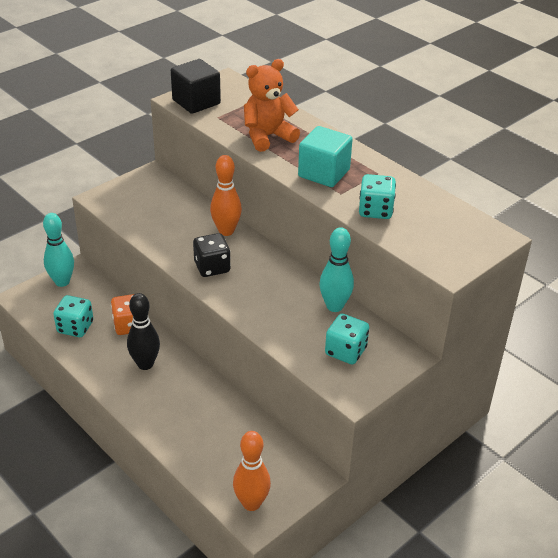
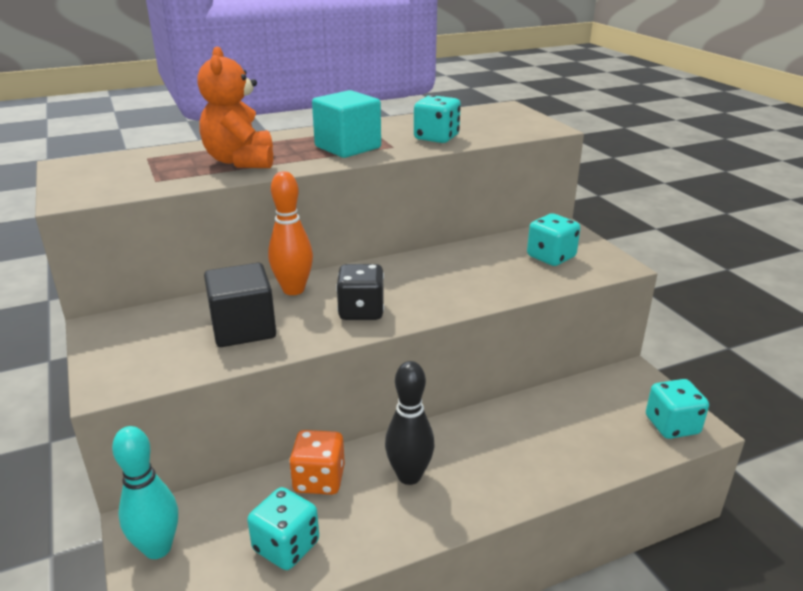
camera: 70 degrees left, 10 degrees down
(196, 102) = (97, 187): black cube -> black cube (243, 328)
(251, 503) = (672, 425): orange bowling pin -> turquoise dice
(334, 306) = (476, 250): turquoise bowling pin -> none

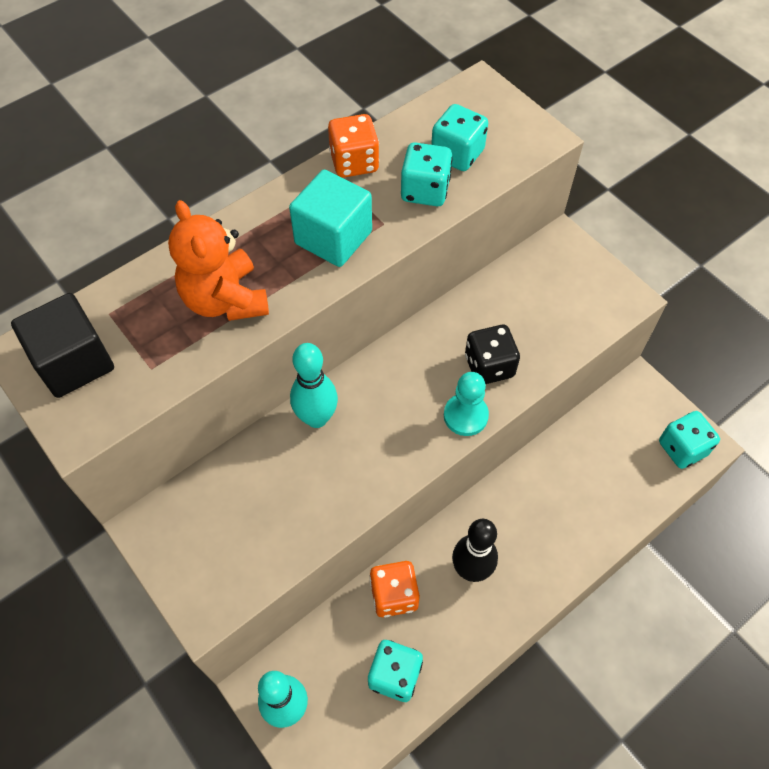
camera: 15 degrees left, 30 degrees up
(243, 328) = (294, 495): black cube -> black cube (74, 362)
(293, 290) = (316, 418): orange bowling pin -> turquoise bowling pin
(361, 311) = (399, 438): black dice -> black dice (489, 366)
(387, 124) = (354, 162): none -> orange dice
(431, 308) = (465, 416): none -> turquoise pawn
(551, 257) = (559, 297): turquoise dice -> turquoise dice (457, 154)

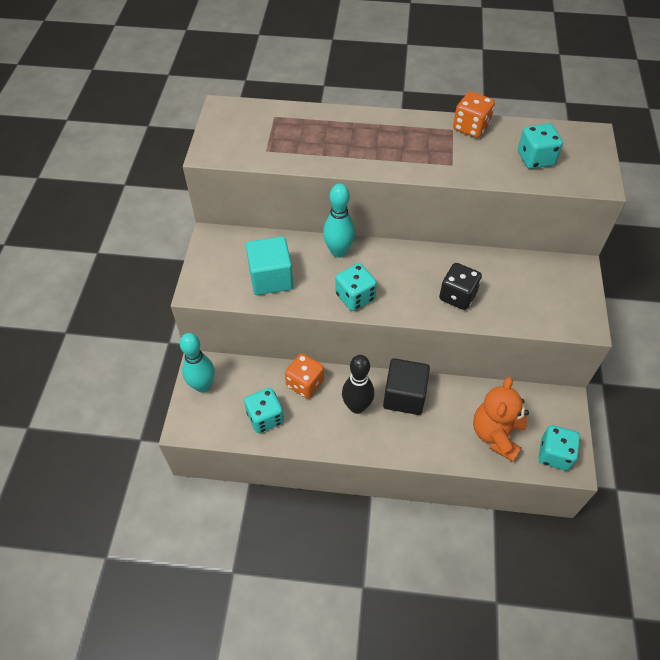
camera: 45 degrees right, 5 degrees down
(74, 362) = (238, 126): black cube -> black cube (404, 396)
(225, 300) = (332, 145): orange teddy bear -> orange teddy bear (496, 434)
(333, 237) = (417, 154): turquoise cube -> turquoise cube (271, 278)
(425, 191) = (494, 164): turquoise dice -> turquoise dice (355, 297)
(465, 416) = (416, 308): turquoise pawn -> none

